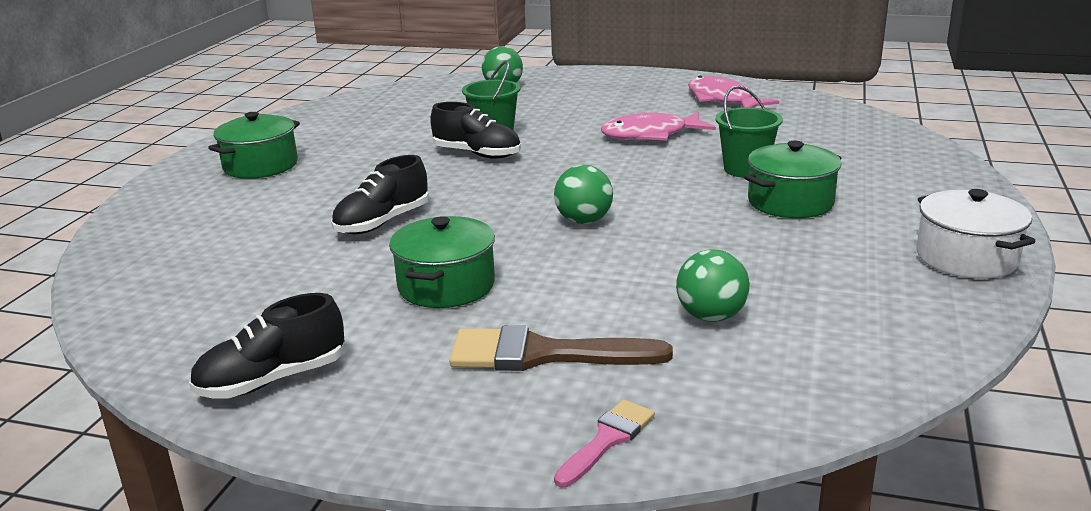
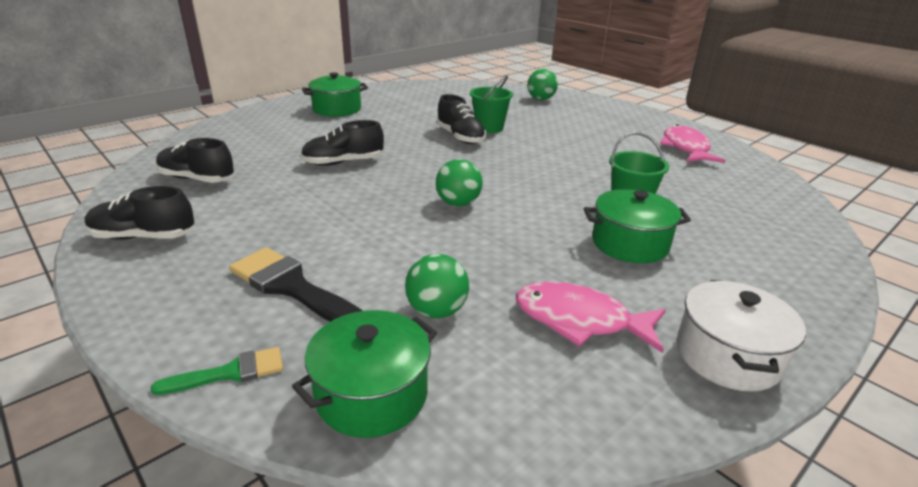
camera: 30 degrees right, 5 degrees up
(218, 301) = (197, 179): none -> black shoe
(446, 285) = (314, 216): green pot -> green pot (372, 394)
(543, 354) = (292, 287): brown brush -> black brush
(607, 440) = (230, 373): pink brush -> green brush
(650, 135) = (593, 158): pink fish -> pink fish (579, 320)

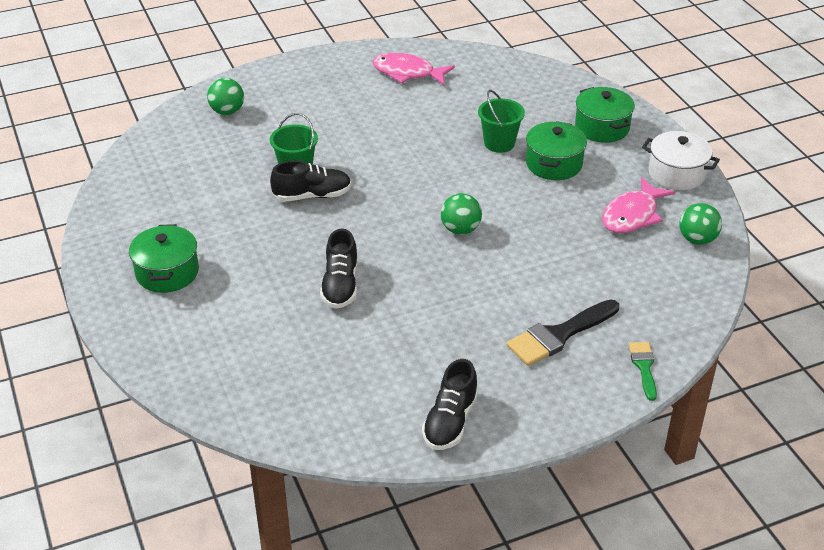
camera: 70 degrees left, 10 degrees up
(197, 179) = (335, 392): black shoe -> none
(372, 394) = (675, 310): green pot -> green pot (602, 127)
(437, 311) = (606, 271): green ball -> green ball (697, 239)

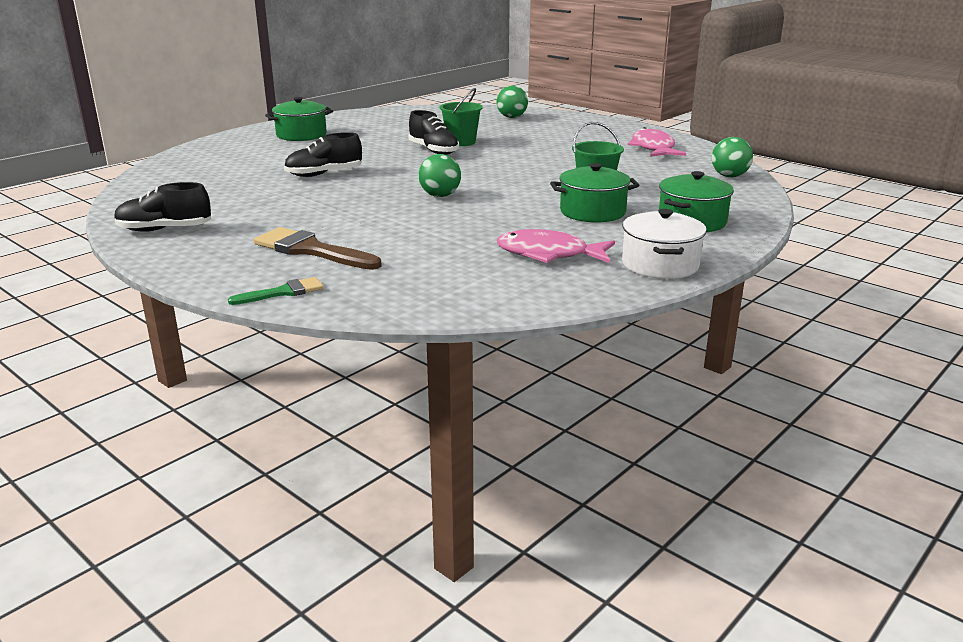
camera: 65 degrees right, 15 degrees down
(559, 335) = (311, 250): black brush -> brown brush
(697, 239) = (542, 290): green ball -> green ball (729, 176)

